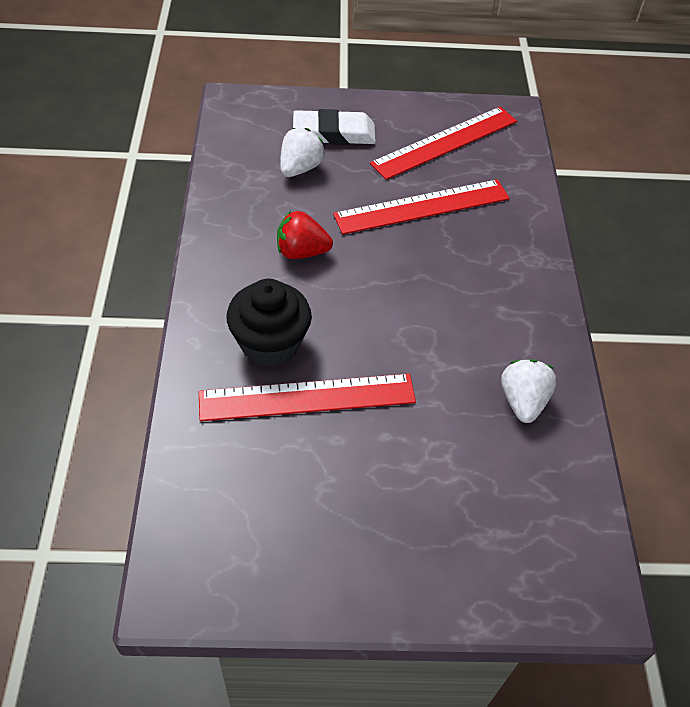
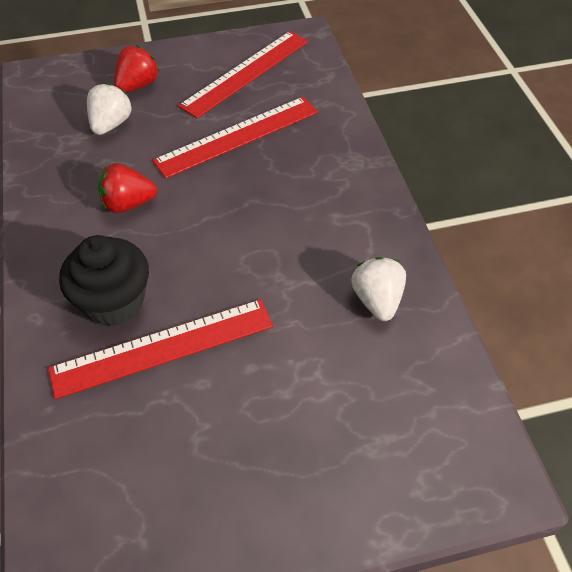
camera: 10 degrees left, 0 degrees up
(334, 133) = (138, 85): white eraser -> red strawberry

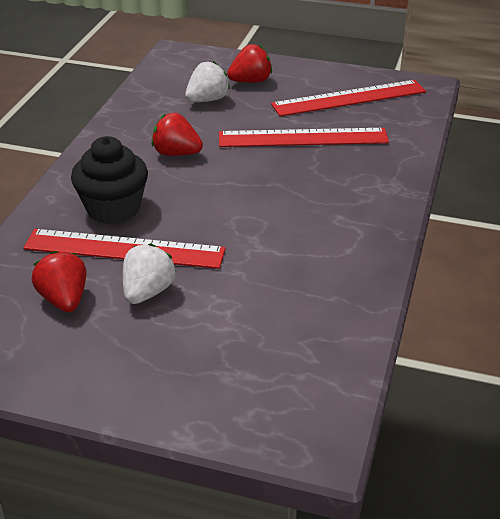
camera: 30 degrees right, 15 degrees down
(148, 442) = (64, 299): none -> red strawberry
(377, 300) = (323, 284): white strawberry -> white strawberry (148, 292)

